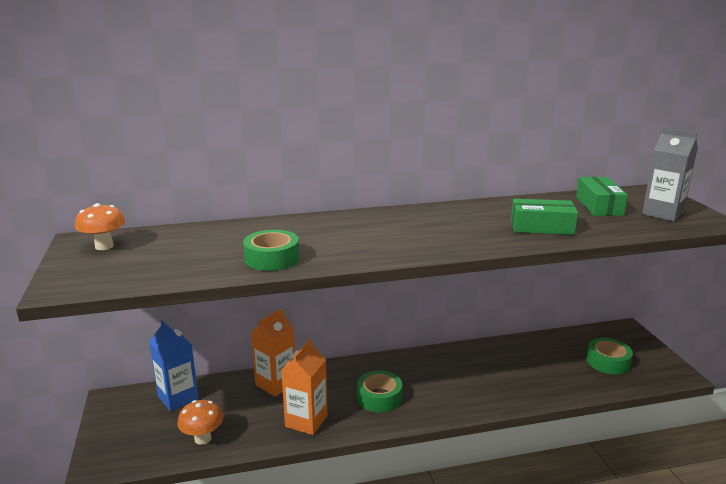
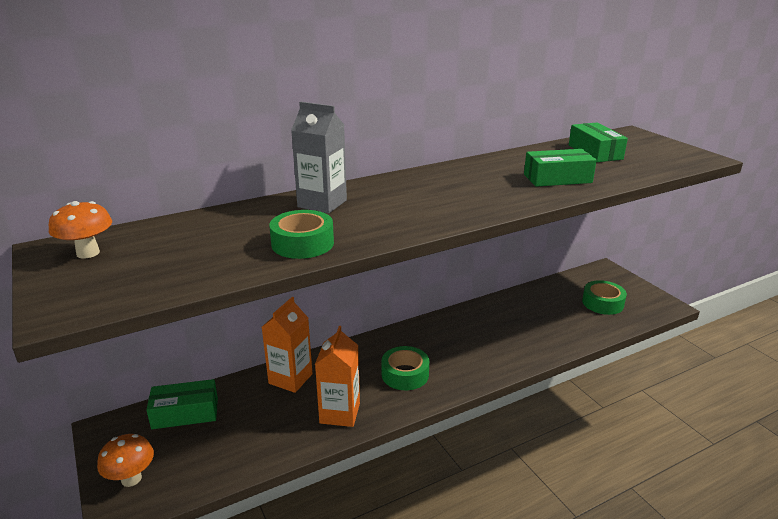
camera: 15 degrees left, 5 degrees up
(178, 398) = (185, 413): blue carton -> green box
(202, 439) = (233, 454): orange mushroom -> orange mushroom (131, 479)
(662, 213) = (655, 154): grey carton -> grey carton (322, 203)

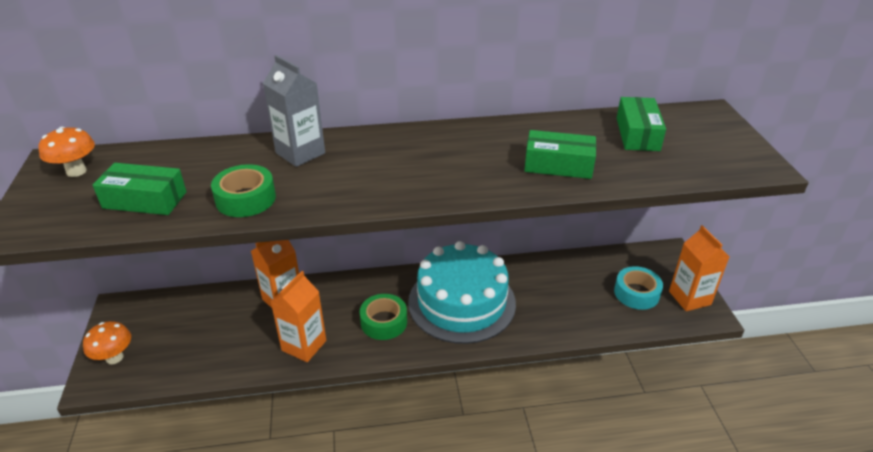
camera: 20 degrees right, 10 degrees up
(185, 413) = (183, 309): green box -> green box (145, 200)
(465, 342) = (461, 302): none -> turquoise cake
(602, 303) = (636, 293): green tape -> turquoise tape
(644, 297) = (689, 298): none -> orange carton

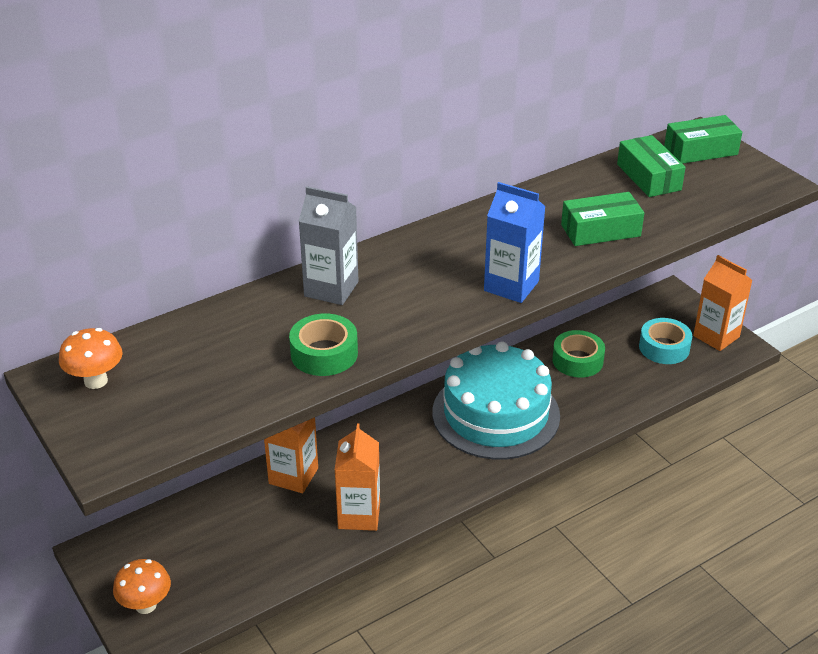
camera: 25 degrees left, 0 degrees up
(145, 200) = (215, 387): green box -> green box (700, 150)
(384, 322) = (428, 462): green tape -> green tape (577, 360)
(441, 189) = (511, 286): none -> blue carton

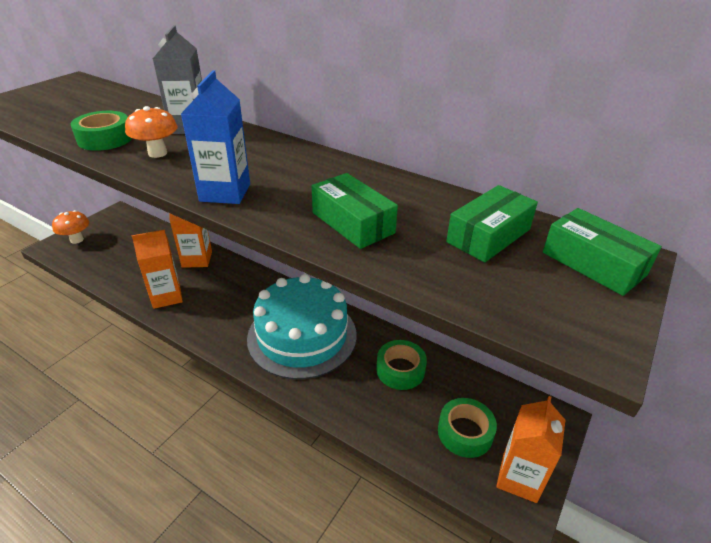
camera: 65 degrees right, 0 degrees up
(96, 381) = (69, 88): orange mushroom -> orange mushroom (157, 153)
(664, 347) = (465, 432): turquoise tape -> green tape

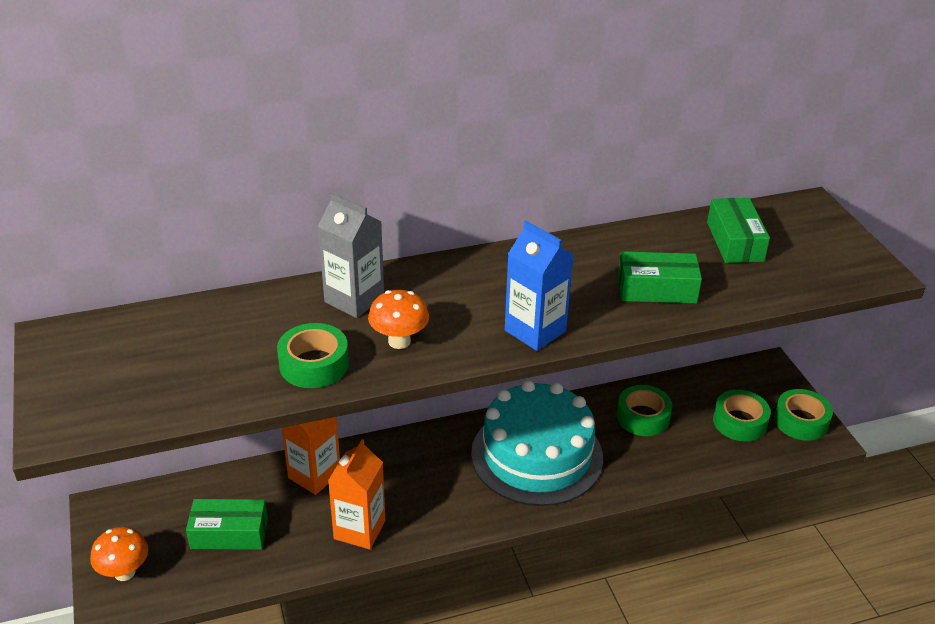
camera: 50 degrees left, 0 degrees up
(519, 478) = (801, 421): orange carton -> green tape
(593, 263) = (805, 223): green box -> green box (229, 533)

